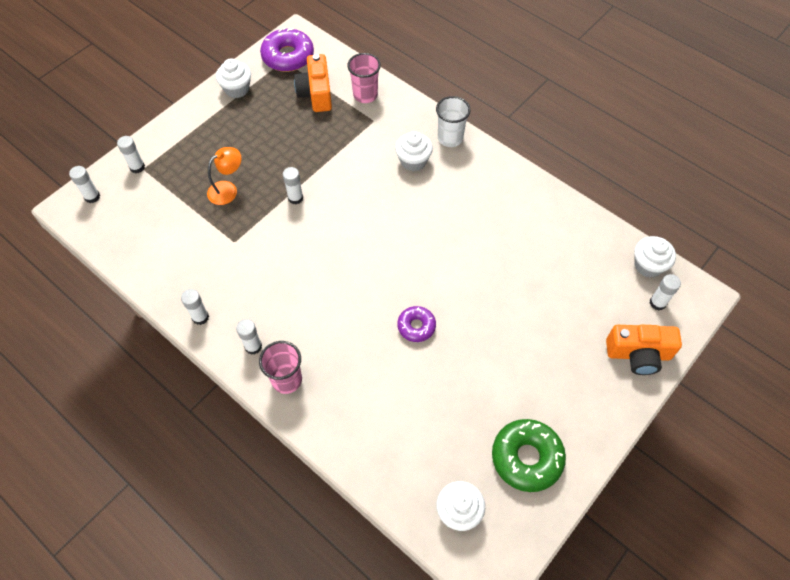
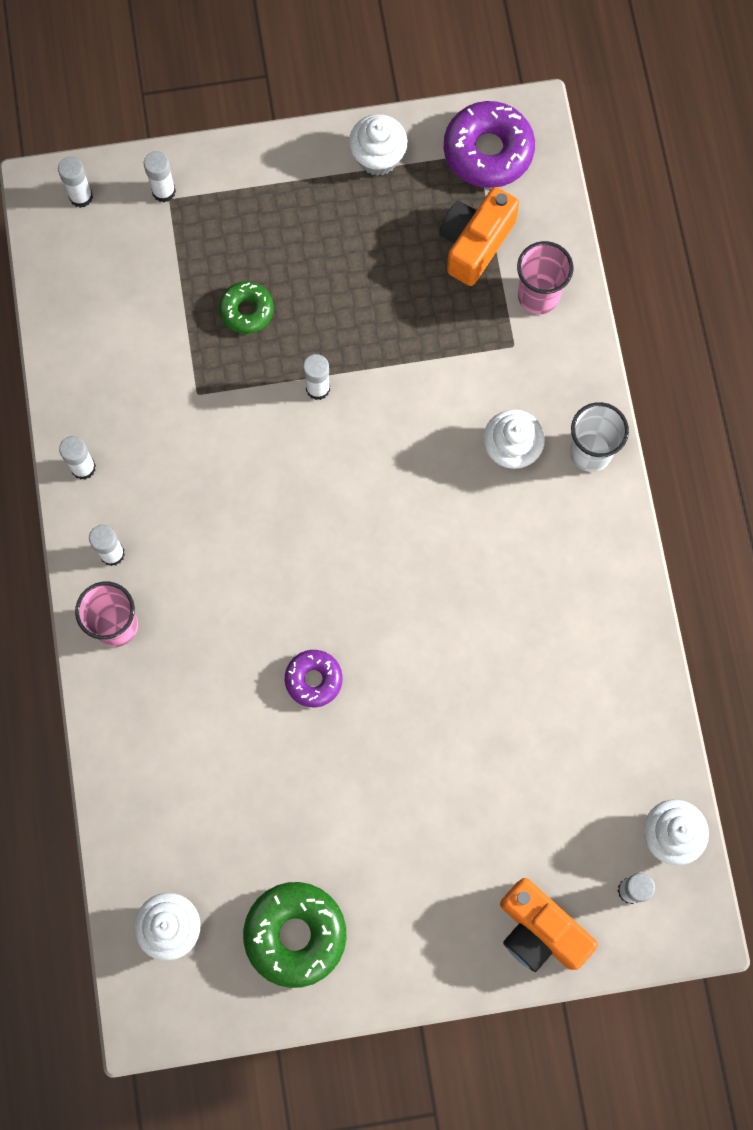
camera: 40 degrees right, 15 degrees up
(228, 189) = (246, 311): orange lamp -> green donut

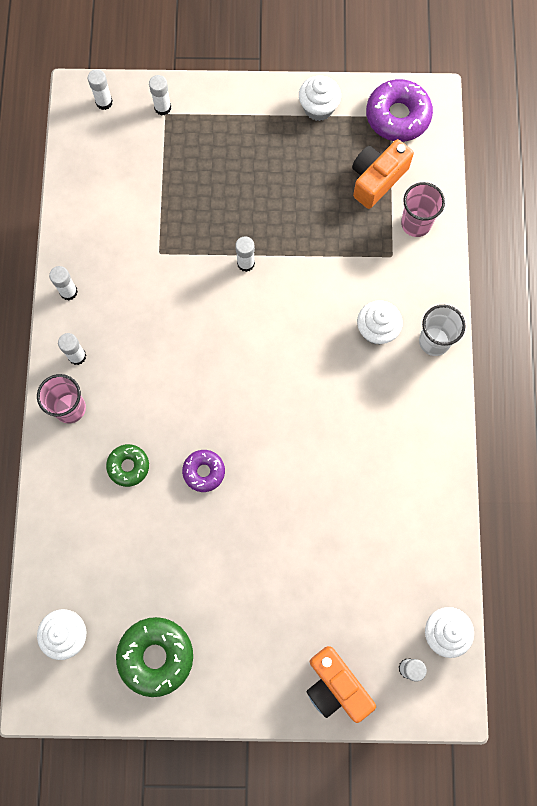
camera: 10 degrees right, 0 degrees up
(246, 311) = (205, 200): green donut -> green donut (128, 466)

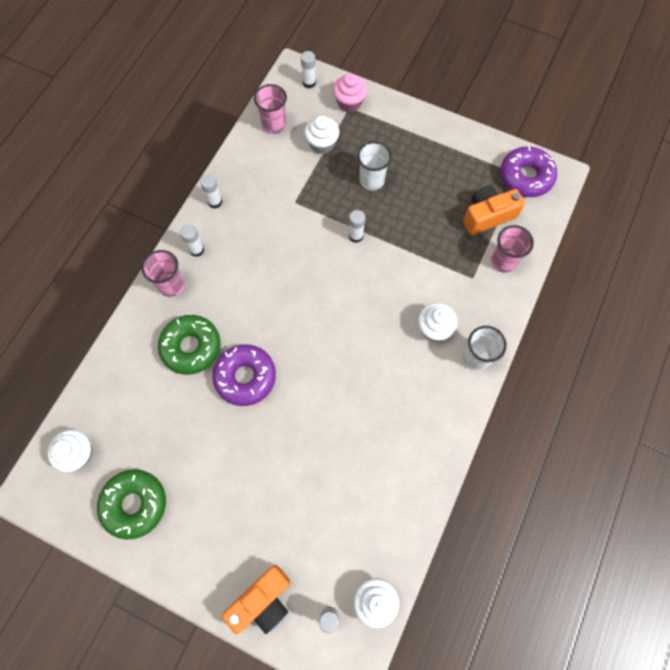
camera: 25 degrees right, 5 degrees down
(89, 171) = (274, 125): none -> pink cup
(128, 466) = (191, 347): green donut -> green donut, size x1.71
(162, 108) = (349, 102): white glue stick -> pink cupcake
(204, 472) = (245, 377): purple donut -> purple donut, size x1.71
(232, 191) = (372, 180): none -> white cup
(318, 108) = (466, 147): white cupcake -> white cupcake (322, 144)
(336, 686) = (262, 601): orange camera -> orange camera turned 120 degrees counterclockwise

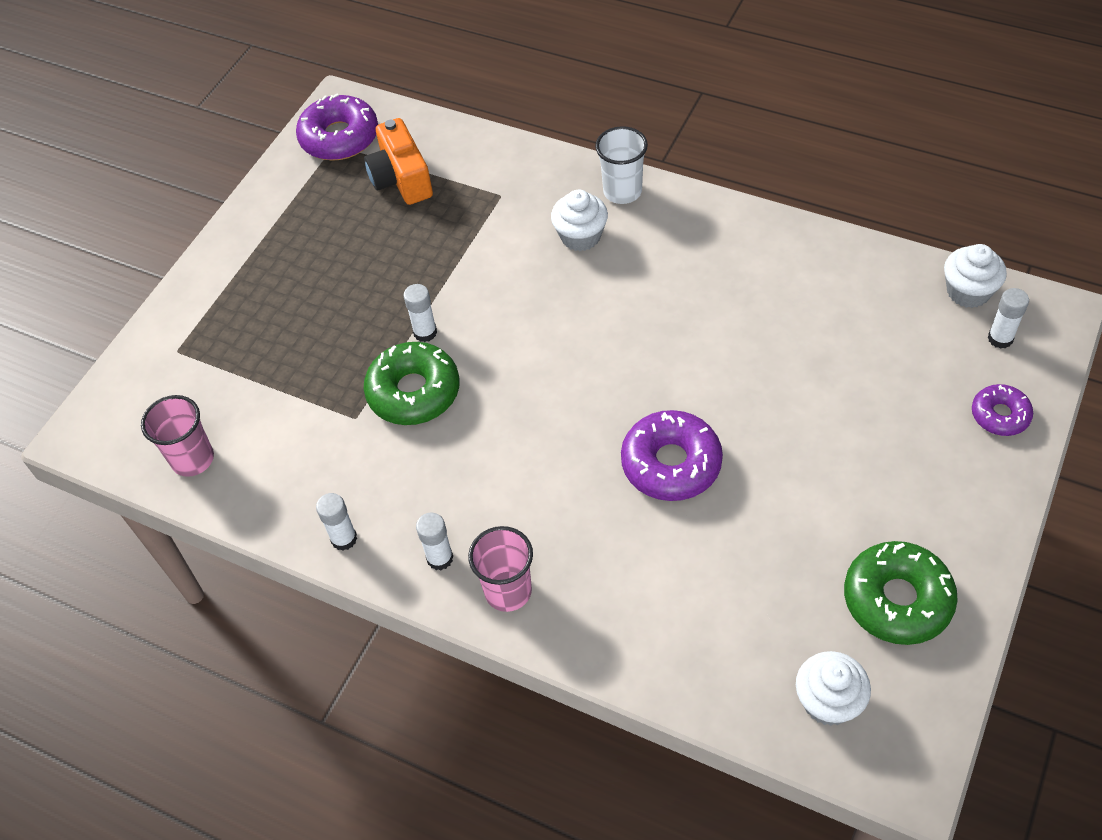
camera: 85 degrees left, 15 degrees down
(191, 347) = (624, 547): green donut -> green donut (414, 392)
(262, 601) = (1000, 415): orange camera -> purple donut
(309, 83) = (111, 411): white glue stick -> none
(322, 144) = (244, 386): white cupcake -> none
(349, 102) = (166, 351): pink cupcake -> none
(372, 180) = (325, 315): white cup -> none
(503, 261) = (475, 163): pink cup -> none

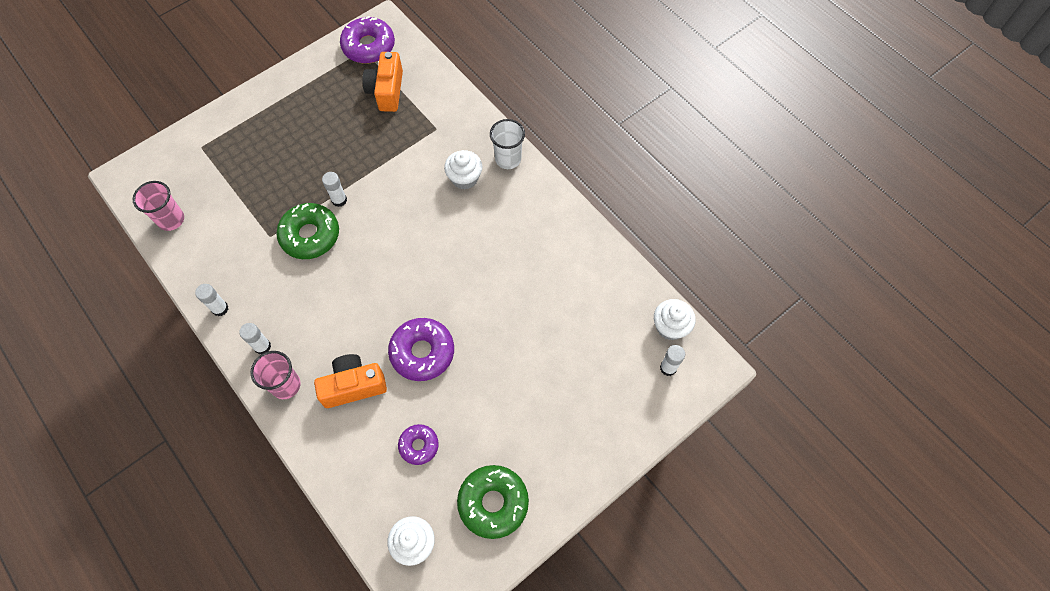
camera: 20 degrees right, 10 degrees up
(605, 547) = (353, 386): none -> orange camera
(1000, 415) = (633, 418): purple donut -> purple donut (419, 446)

